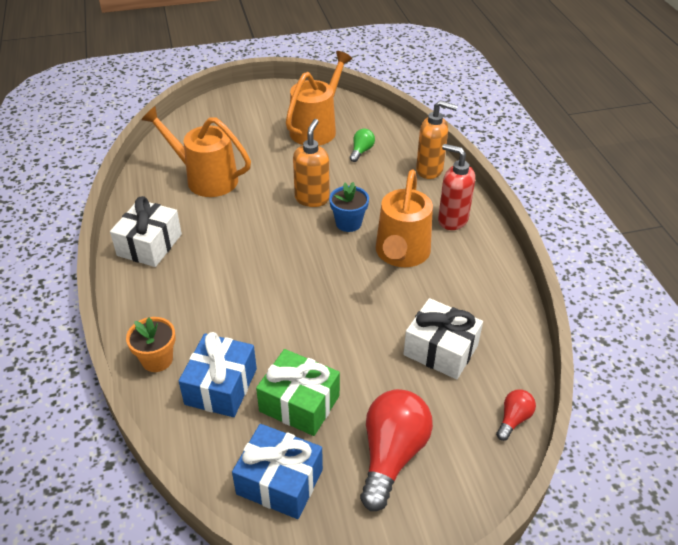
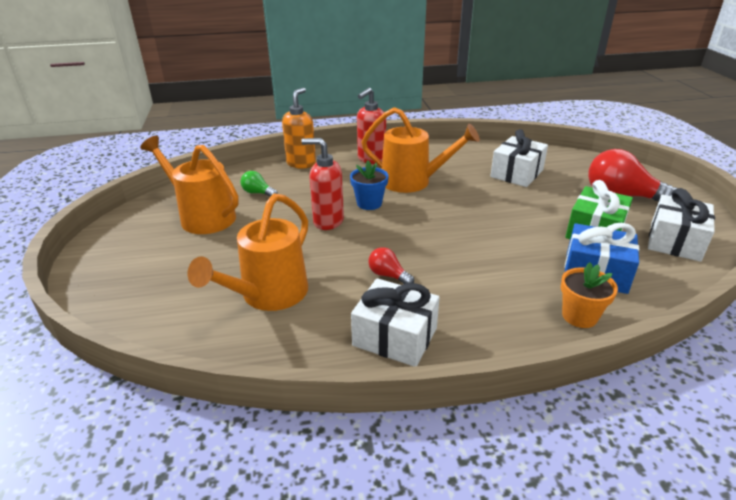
camera: 85 degrees left, 10 degrees down
(279, 482) = (675, 241): blue gift -> white gift
(312, 198) = (328, 221): orange soap dispenser -> red soap dispenser
(513, 419) = (568, 156): red light bulb -> red light bulb (388, 275)

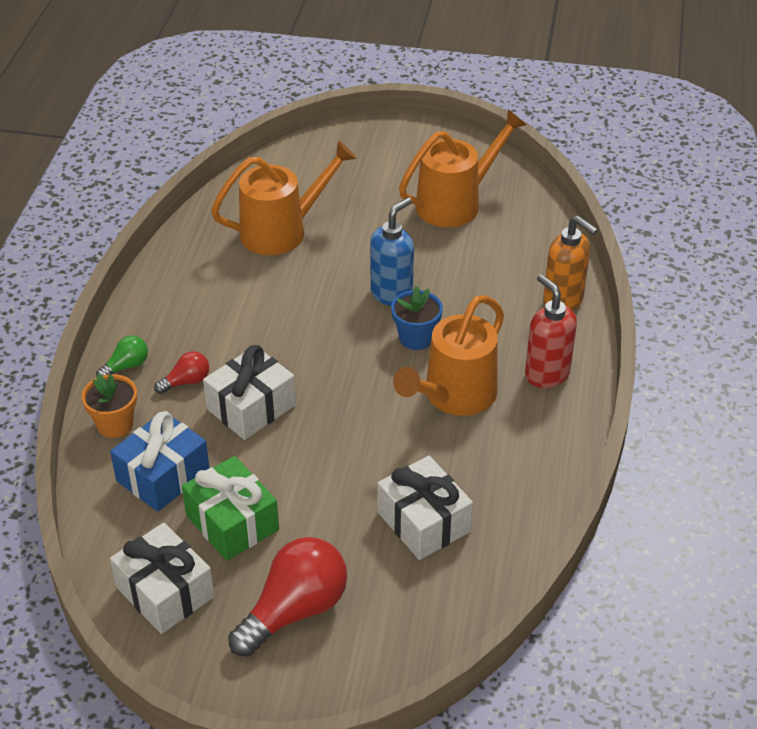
camera: 110 degrees right, 10 degrees up
(258, 193) = (492, 250): green light bulb -> green light bulb (126, 366)
(268, 295) = (282, 231): orange watering can -> orange watering can turned 105 degrees clockwise
(328, 221) = (392, 294): red soap dispenser -> blue soap dispenser
(388, 275) = (262, 314): red light bulb -> red light bulb (186, 382)
(395, 337) = (176, 293): white gift -> white gift (251, 407)

